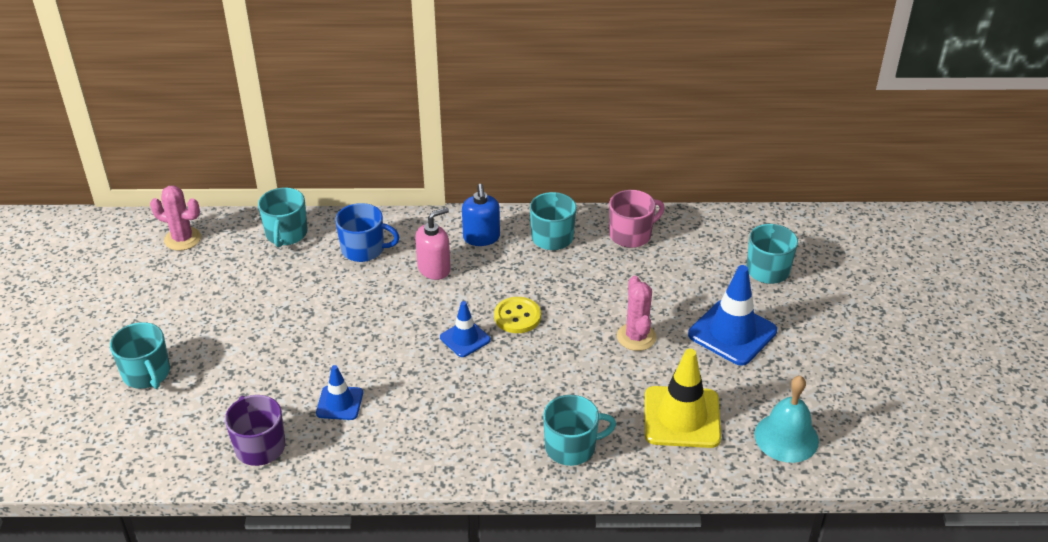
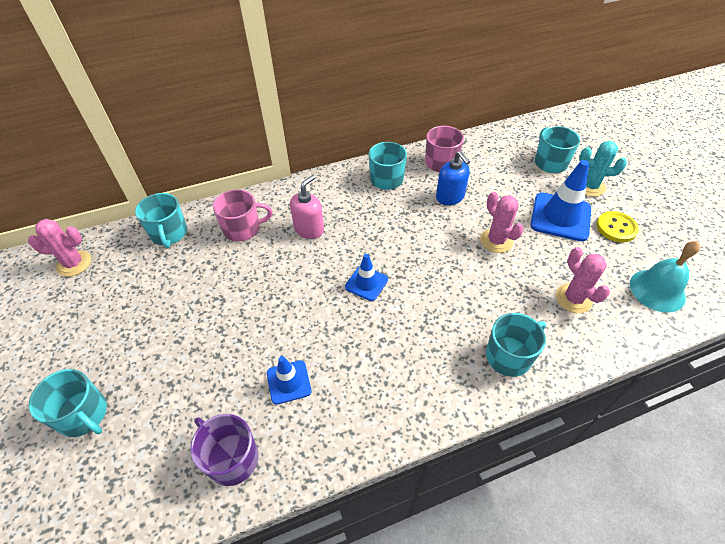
camera: 20 degrees left, 10 degrees up
(364, 249) = (243, 229): blue mug -> pink mug
(481, 238) = (333, 193): blue soap dispenser -> blue soap dispenser (450, 197)
(517, 316) = (397, 251): yellow button -> yellow button (616, 228)
(681, 417) = (573, 298): yellow traffic cone -> pink cactus
(796, 310) = (590, 186): none -> turquoise cactus

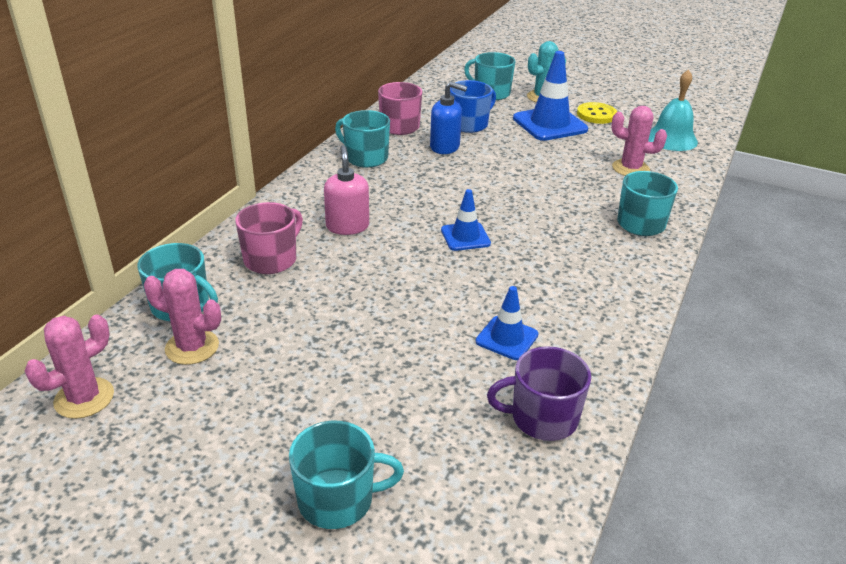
camera: 45 degrees left, 15 degrees down
(494, 185) = (469, 124): none -> blue mug
(496, 241) = (526, 159): pink cactus -> pink cactus (192, 347)

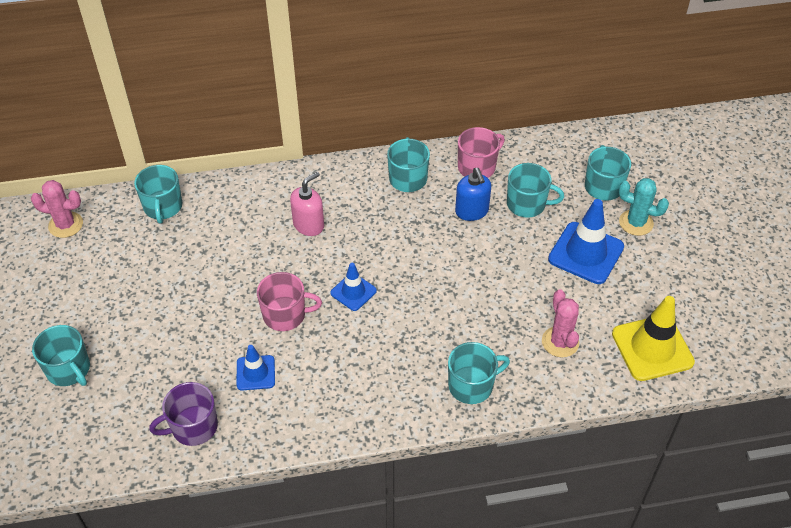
camera: 55 degrees right, 15 degrees up
(192, 347) = (133, 236): pink cactus -> none
(271, 259) = (239, 213): pink mug -> pink mug (285, 315)
(469, 124) = (527, 204): blue mug -> turquoise mug
(542, 418) = (193, 427): purple mug -> purple mug turned 75 degrees counterclockwise
(596, 115) = (642, 275): yellow button -> none
(671, 139) = (652, 348): turquoise bell -> yellow traffic cone

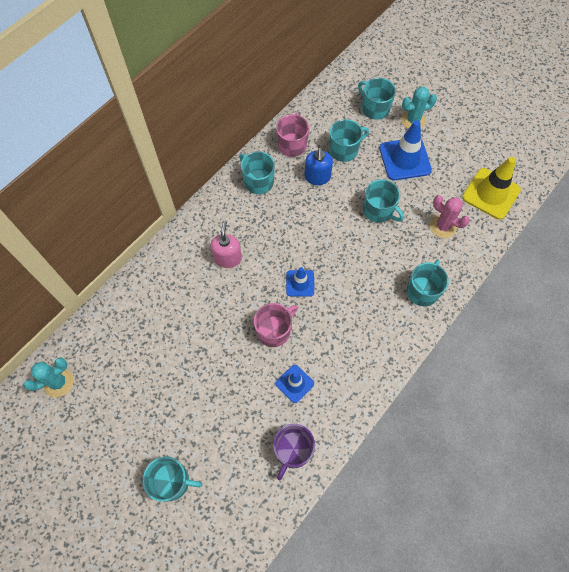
camera: 40 degrees left, 15 degrees up
(66, 225) = (58, 382): pink cactus -> turquoise cactus
(163, 207) = (116, 317): turquoise mug -> turquoise mug (378, 210)
(472, 211) = (317, 177): blue soap dispenser -> blue soap dispenser turned 60 degrees clockwise

